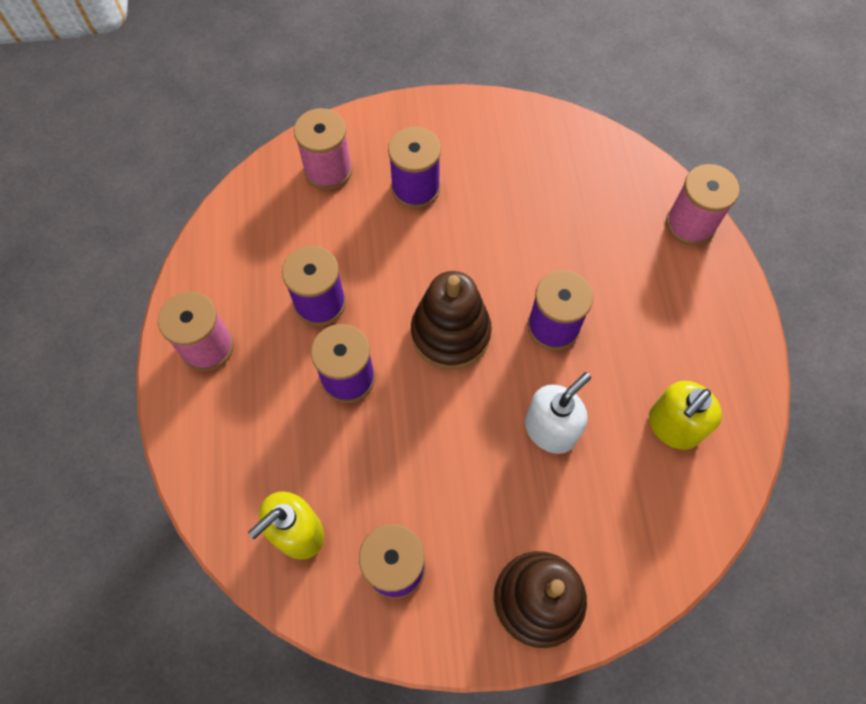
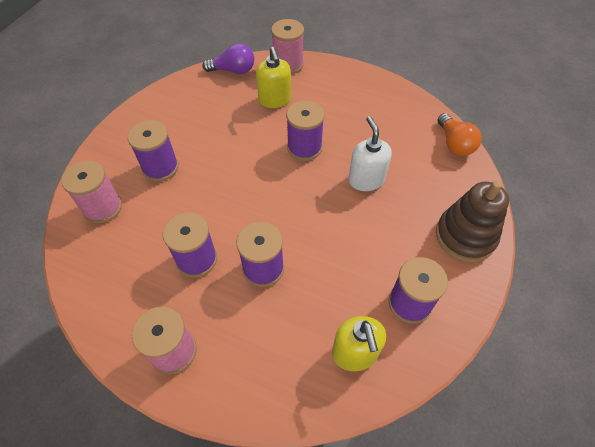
camera: 60 degrees left, 10 degrees down
(450, 333) = (273, 197): brown stacking toy -> none
(627, 166) = (233, 70): none -> purple light bulb
(673, 426) = (396, 128): yellow soap dispenser -> yellow soap dispenser (275, 100)
(699, 521) = (454, 144): none -> orange light bulb

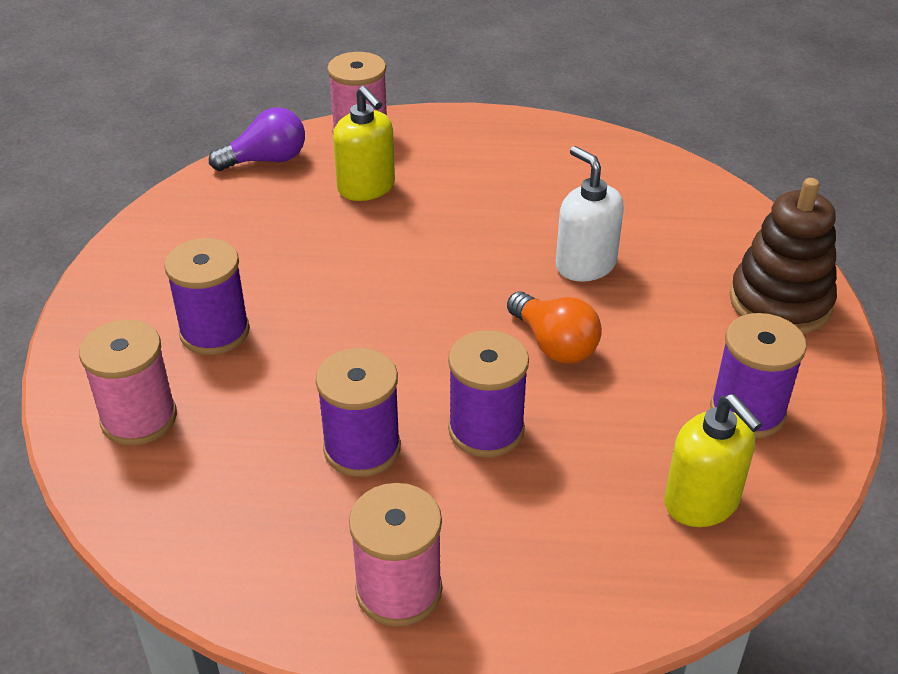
camera: 20 degrees left, 15 degrees down
(304, 148) = (457, 244): purple spool -> none
(454, 144) = (696, 185): orange light bulb -> orange light bulb (554, 344)

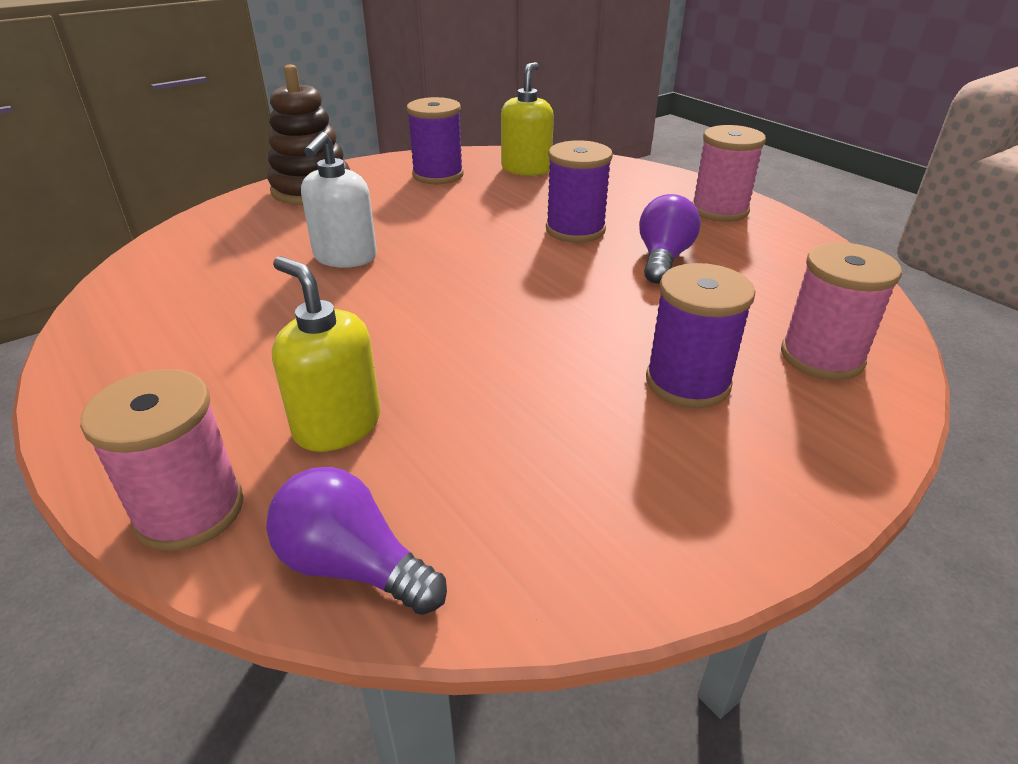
camera: 130 degrees left, 5 degrees down
(362, 448) = (663, 258): purple spool -> purple light bulb
(366, 187) = (337, 425): yellow soap dispenser -> yellow soap dispenser turned 60 degrees counterclockwise
(554, 344) = (460, 237): orange light bulb -> none

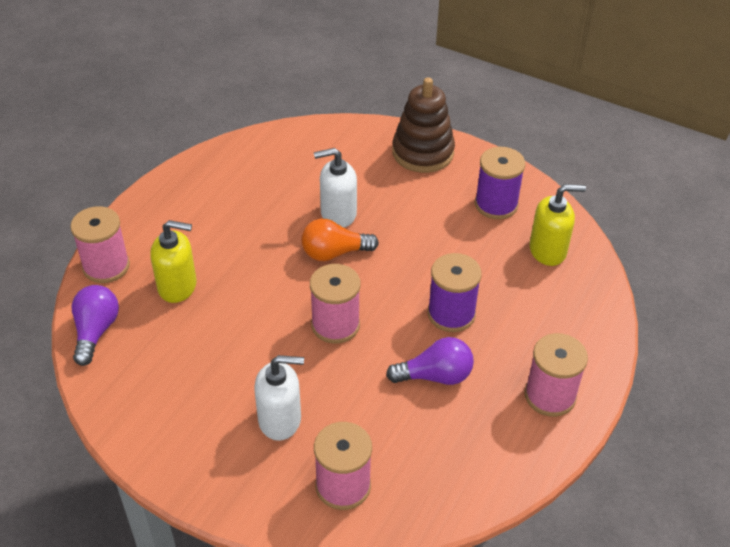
camera: 65 degrees right, 10 degrees up
(337, 425) = (178, 286): yellow soap dispenser -> yellow soap dispenser turned 75 degrees clockwise
(411, 274) = (334, 253): none -> orange light bulb
(538, 301) = (335, 325): none -> pink spool
(687, 382) = (280, 419): purple spool -> white soap dispenser

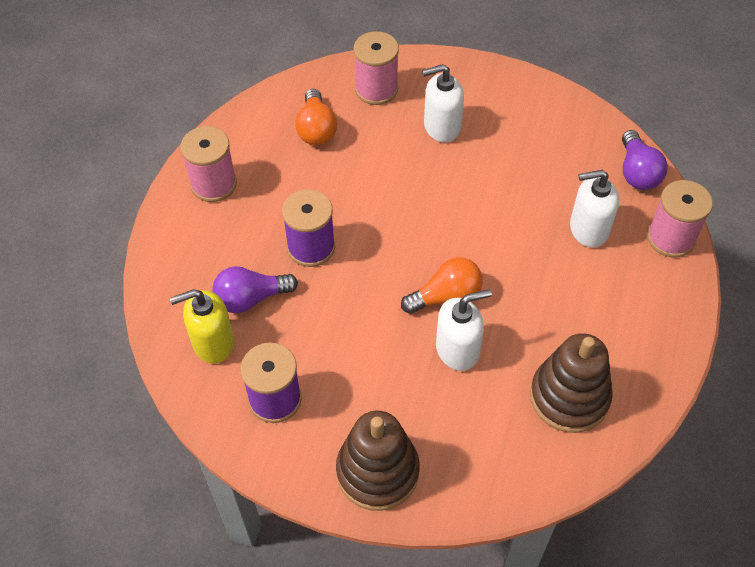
camera: 170 degrees right, 10 degrees up
(178, 286) = (588, 229): yellow soap dispenser -> white soap dispenser
(262, 172) = (569, 397): none -> brown stacking toy
(335, 325) = (420, 216): pink spool -> none
(427, 443) = (316, 129): none -> orange light bulb
(435, 376) = (318, 184): purple light bulb -> purple light bulb (251, 298)

